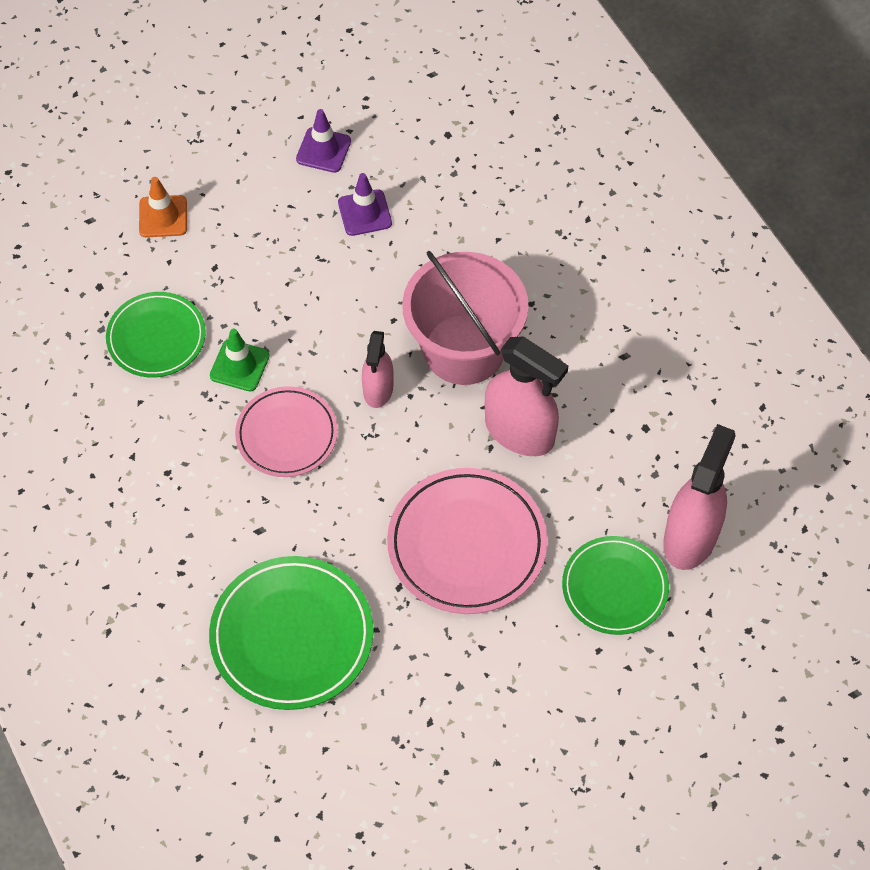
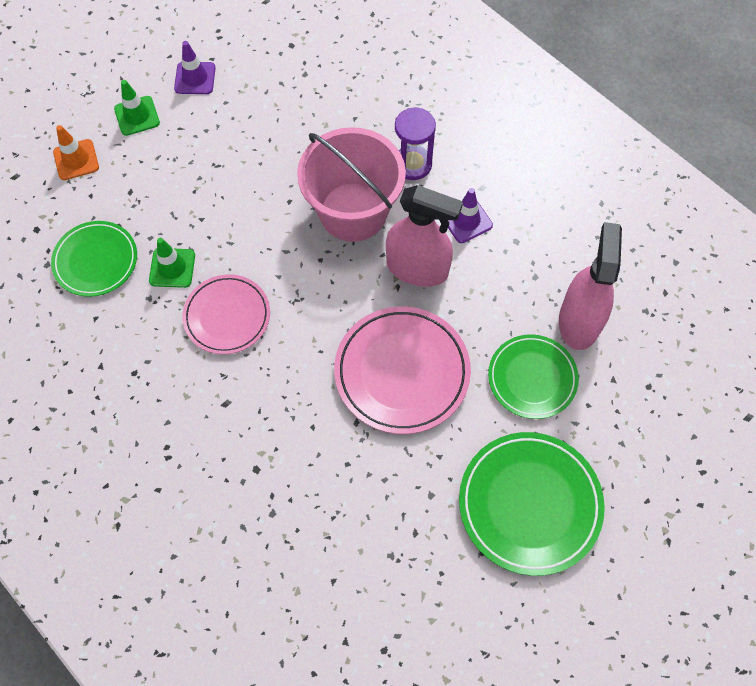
camera: 15 degrees left, 5 degrees up
(245, 180) = (137, 116): none -> green traffic cone
(292, 636) = (278, 488): green plate -> green plate (529, 504)
(364, 213) = (242, 120): purple traffic cone -> purple traffic cone (466, 220)
(378, 389) = (292, 261): pink spray bottle -> none
(550, 309) = (412, 164): none -> purple hourglass

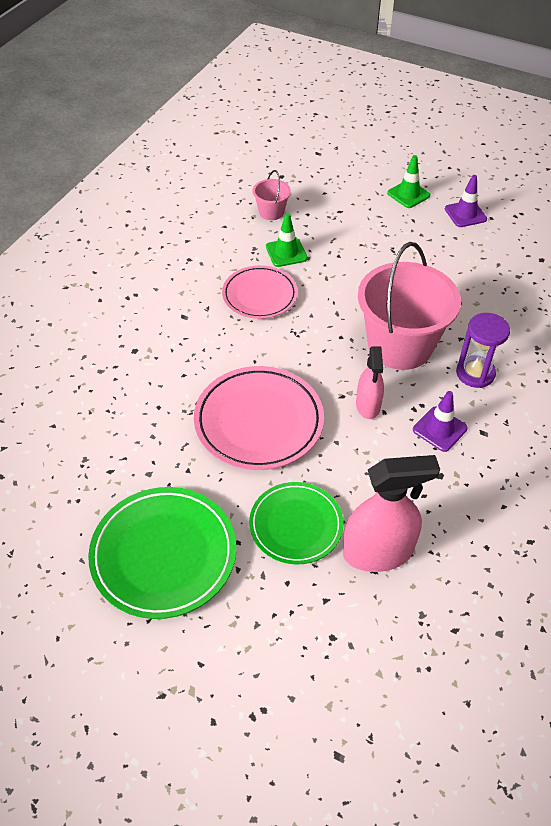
camera: 70 degrees right, 15 degrees down
(76, 160) = (350, 176): orange traffic cone -> none
(96, 261) = (271, 212): green plate -> pink bucket
(417, 268) = (368, 405): pink spray bottle -> pink spray bottle, size x0.60

